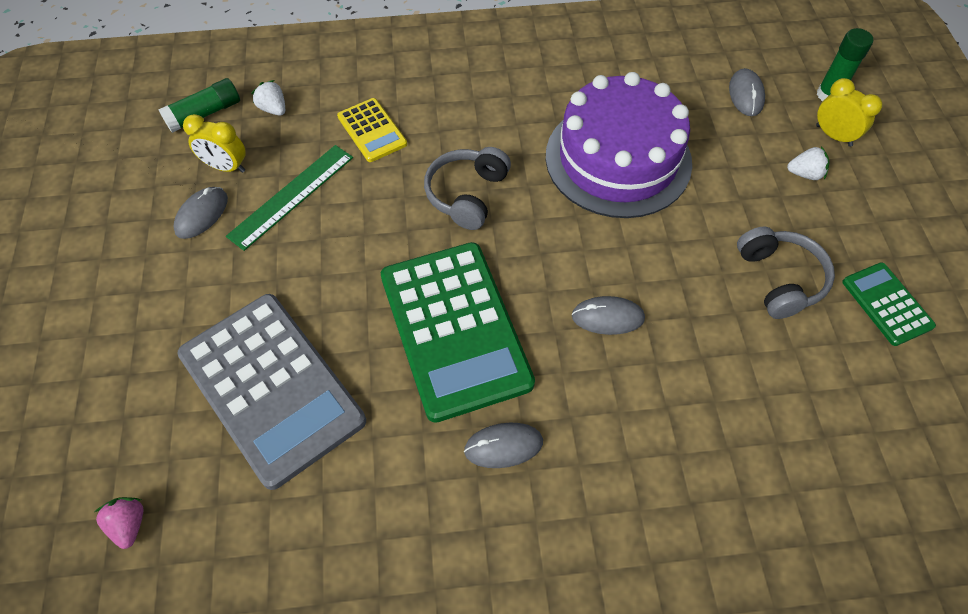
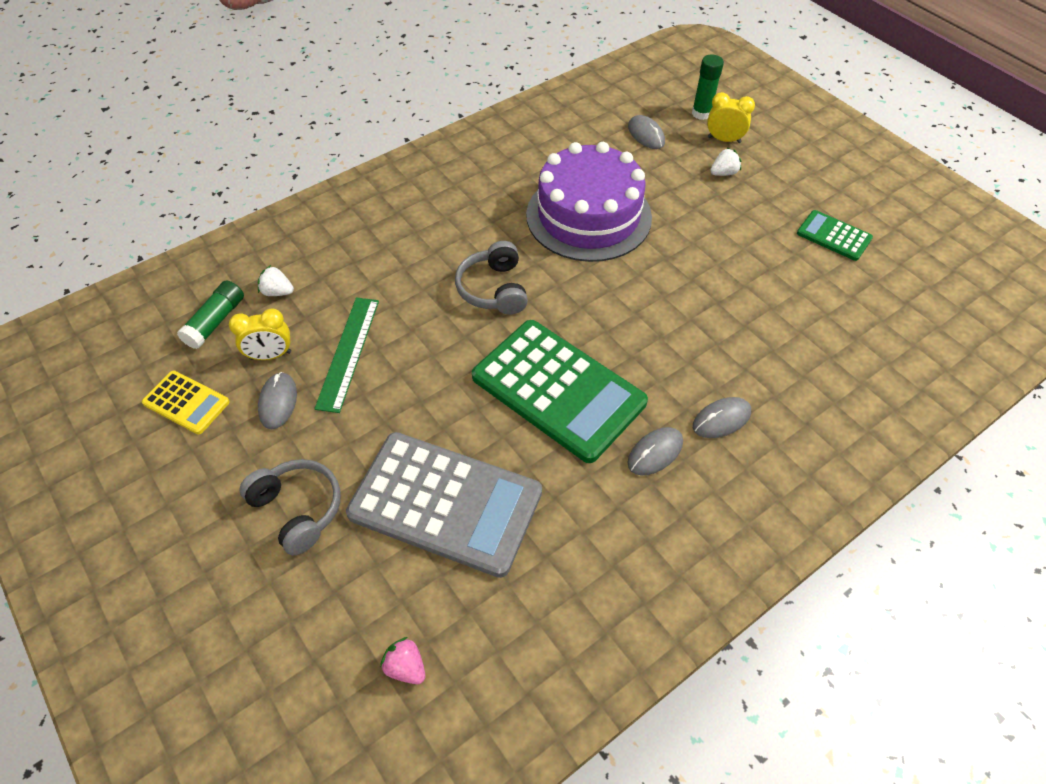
camera: 30 degrees left, 5 degrees down
(372, 130) = (379, 274): yellow calculator -> yellow calculator (186, 402)
(607, 317) = (662, 329): grey mouse -> grey mouse (721, 419)
(780, 279) = (757, 250): grey headphones -> grey headphones (298, 509)

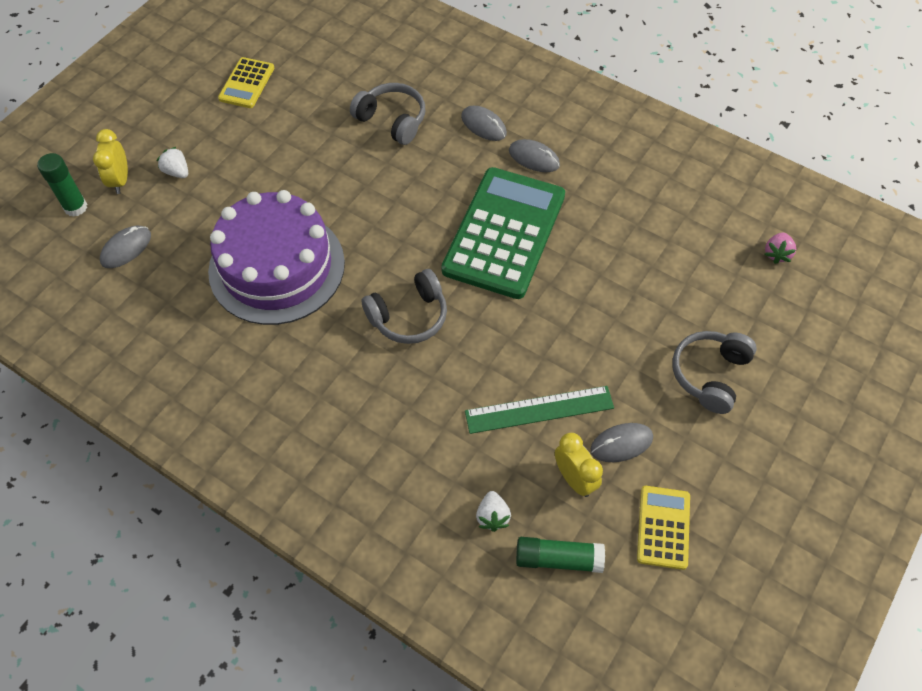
camera: 110 degrees left, 5 degrees up
(445, 503) = (647, 274): grey calculator -> none
(751, 338) = (392, 120): none -> grey headphones
(834, 236) = (247, 83): green calculator -> yellow calculator

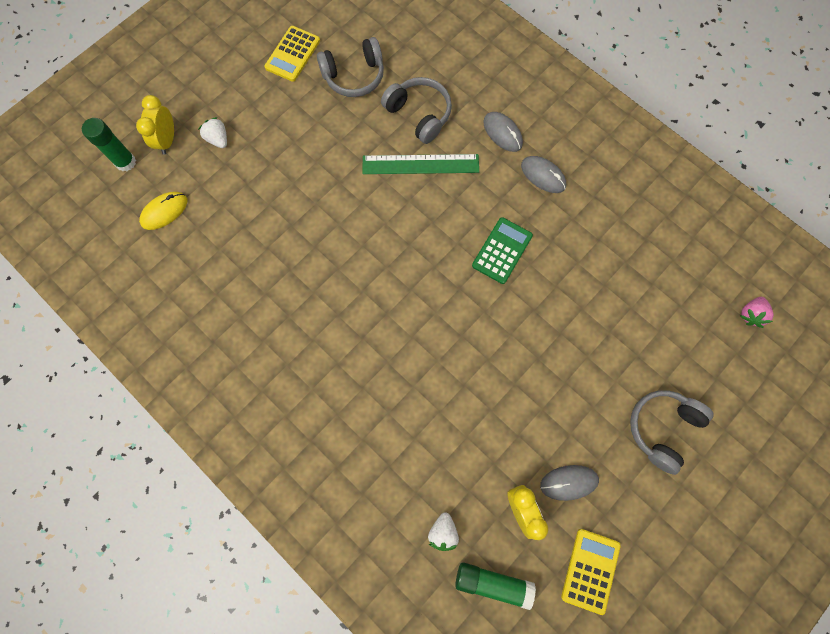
camera: 10 degrees right, 15 degrees up
(126, 248) = (164, 211): grey mouse -> yellow mouse
(277, 267) = (293, 252): purple cake -> none
(409, 316) = (402, 322): grey headphones -> grey headphones (354, 76)
(504, 233) = (502, 251): green calculator -> green calculator, size x0.48
(539, 409) = (502, 435): green ruler -> green ruler (420, 164)

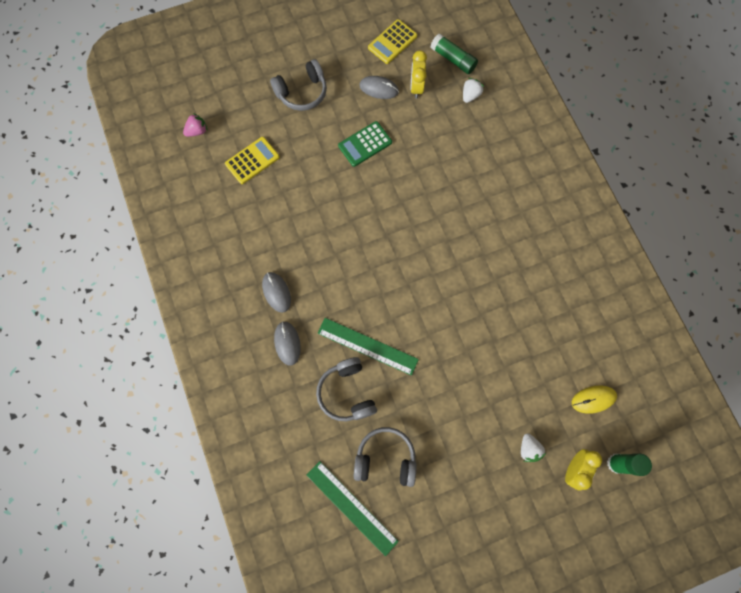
camera: 155 degrees left, 0 degrees up
(292, 54) = (431, 510): yellow calculator -> yellow calculator (252, 160)
(366, 28) = (352, 507): none -> green ruler
(502, 251) = (341, 248): green calculator -> green calculator (365, 144)

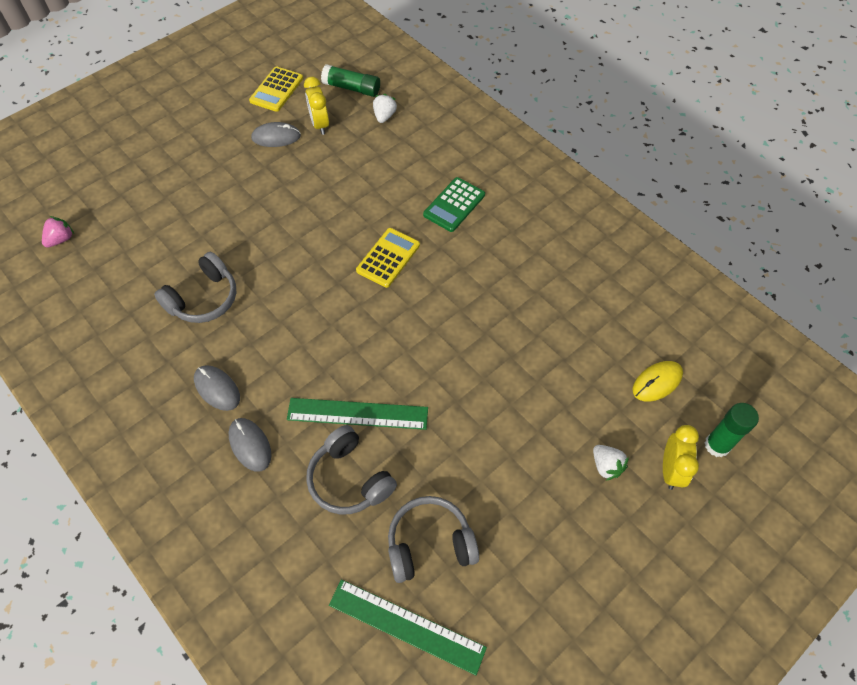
camera: 20 degrees left, 15 degrees down
(252, 160) = (142, 251): yellow calculator -> yellow calculator (388, 258)
(302, 92) = (184, 164): grey headphones -> grey headphones (204, 299)
(365, 144) = (278, 195): green calculator -> green calculator (454, 205)

